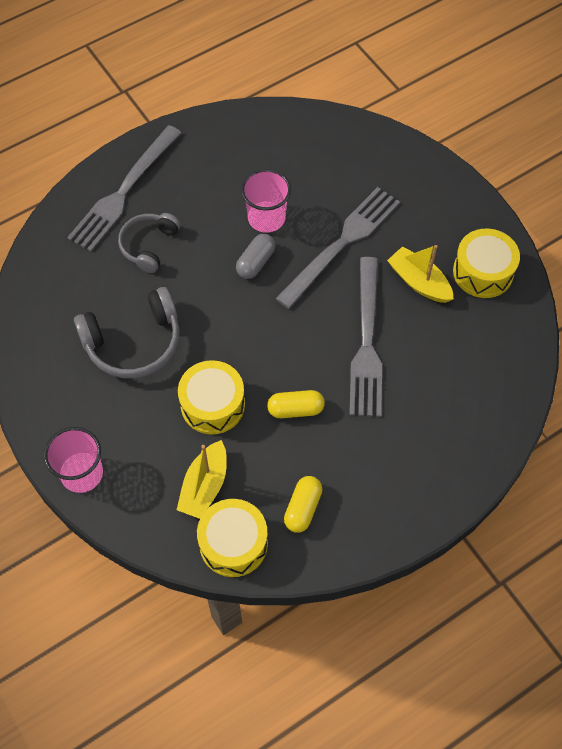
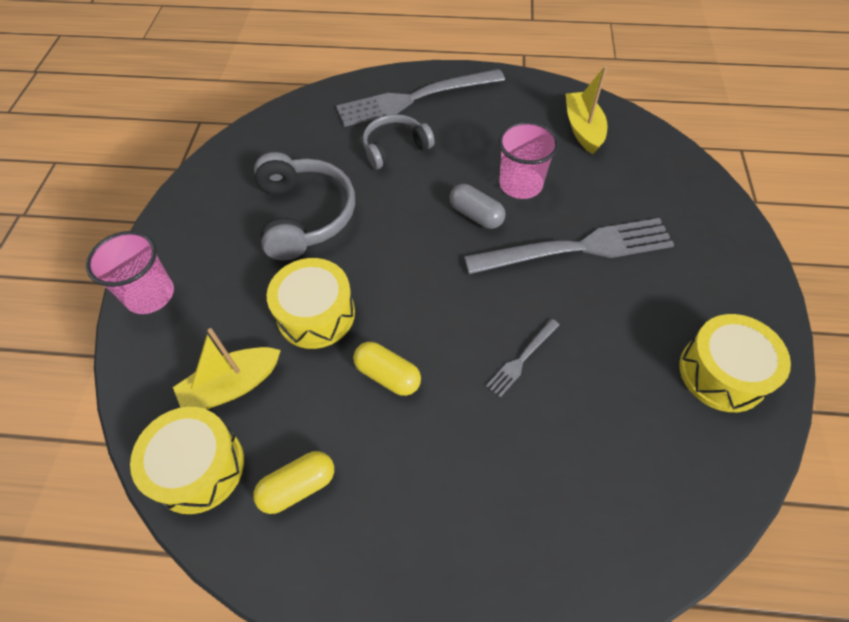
camera: 40 degrees right, 5 degrees down
(133, 342) = (304, 215): grey headphones -> grey headphones turned 120 degrees counterclockwise
(256, 262) = (476, 215): grey capsule -> grey capsule turned 60 degrees clockwise
(366, 342) = (522, 359): grey fork -> grey fork, size x0.44
(419, 282) = (633, 335): yellow boat -> yellow boat (583, 129)

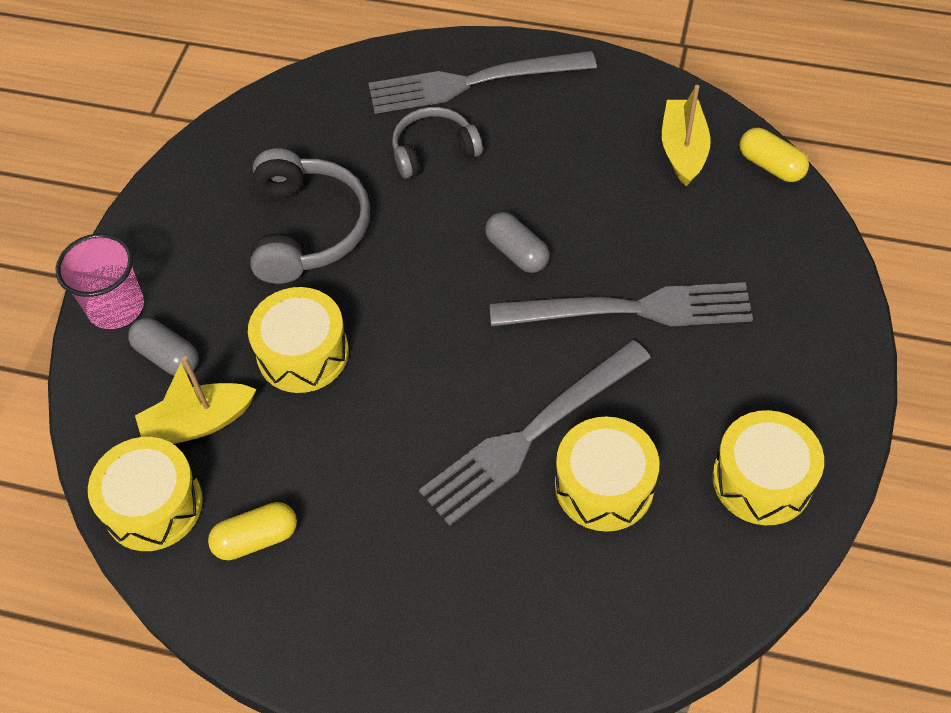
camera: 10 degrees right, 0 degrees up
(199, 331) = (168, 356): none -> grey capsule
(387, 375) = (373, 433): yellow capsule -> yellow capsule (770, 165)
(520, 184) = (582, 218): pink cup -> none
(522, 359) = (531, 434): grey fork -> grey fork, size x2.26
(594, 395) = (604, 485): none -> yellow drum

